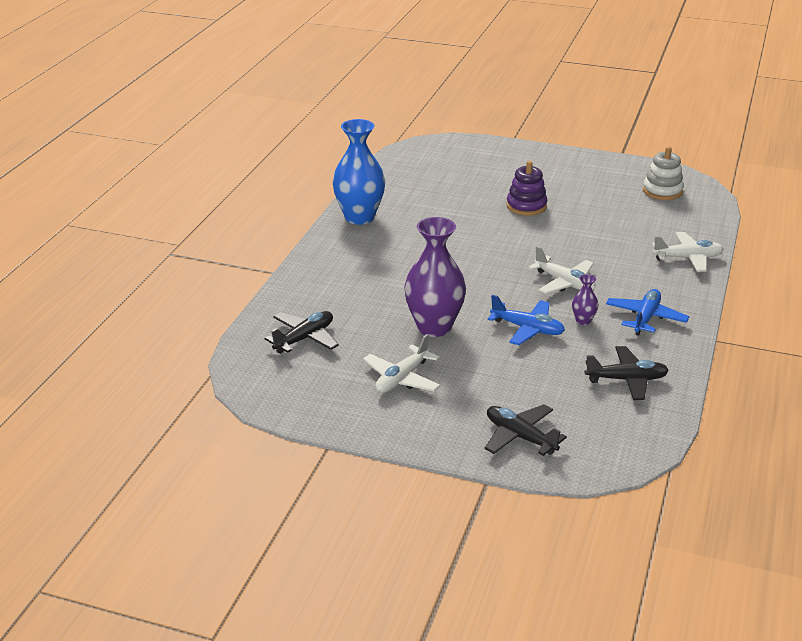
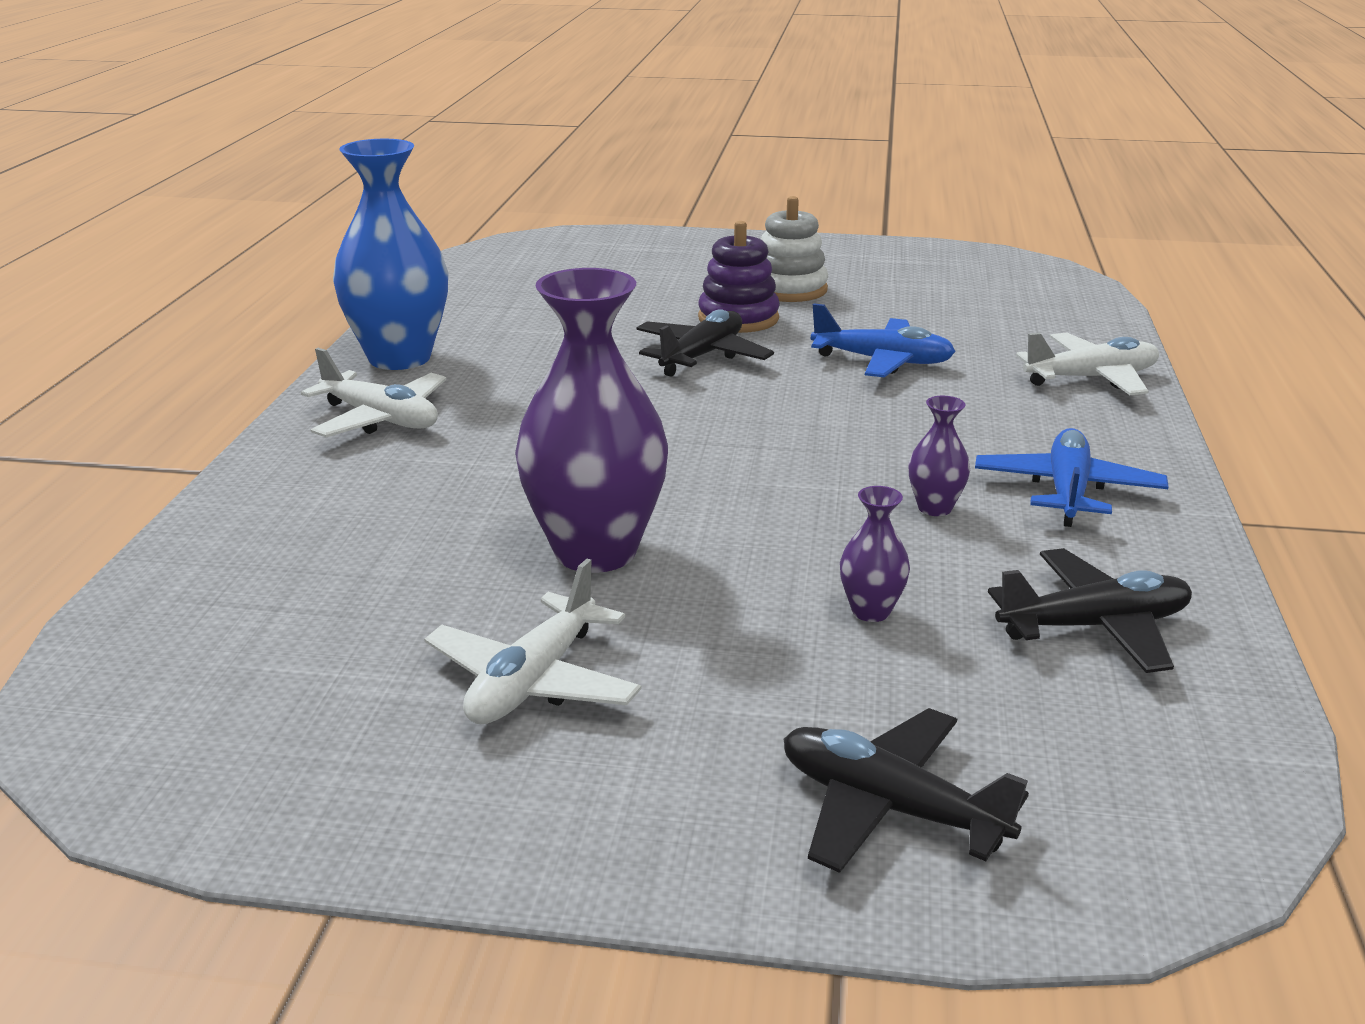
camera: 10 degrees left, 5 degrees down
(304, 338) = (270, 607): black plane -> black plane (702, 356)
(527, 329) = (816, 536): blue plane -> blue plane (882, 361)
(539, 364) = (871, 611): none -> purple vase
(564, 283) = (863, 439): white plane -> white plane (380, 419)
(662, 191) = (984, 281): white stacking toy -> white stacking toy (789, 289)

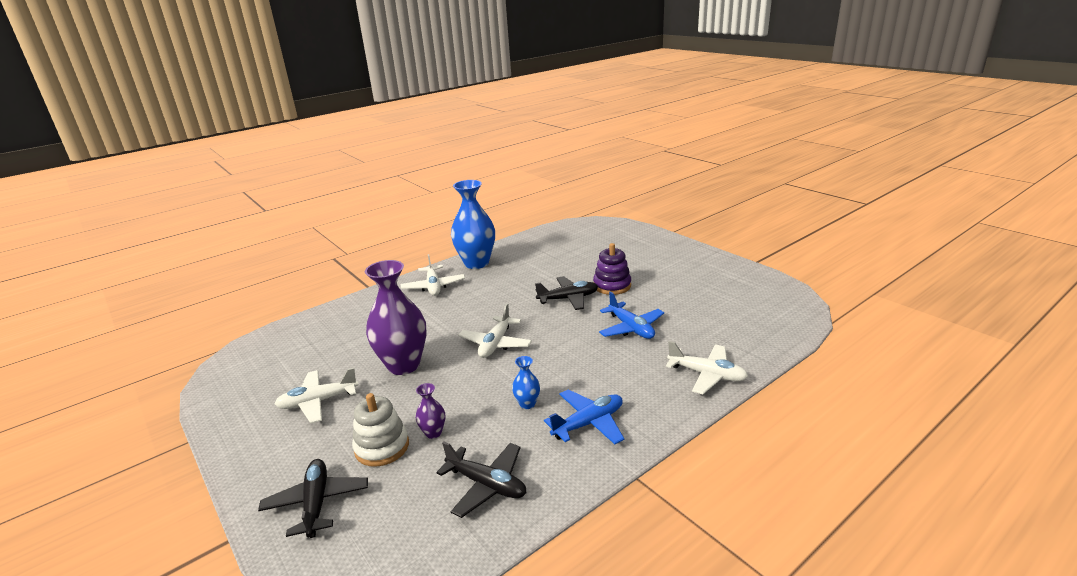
camera: 45 degrees right, 0 degrees up
(708, 456) = (496, 344): none -> white plane
(789, 289) = (657, 278): white stacking toy -> white stacking toy (382, 447)
(934, 508) = (527, 404): purple vase -> blue vase

